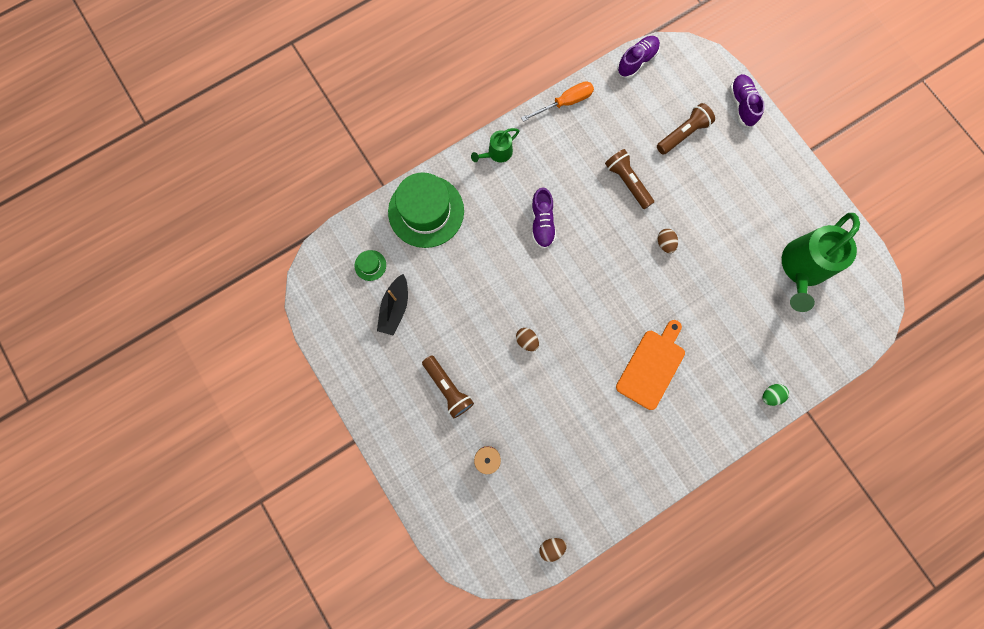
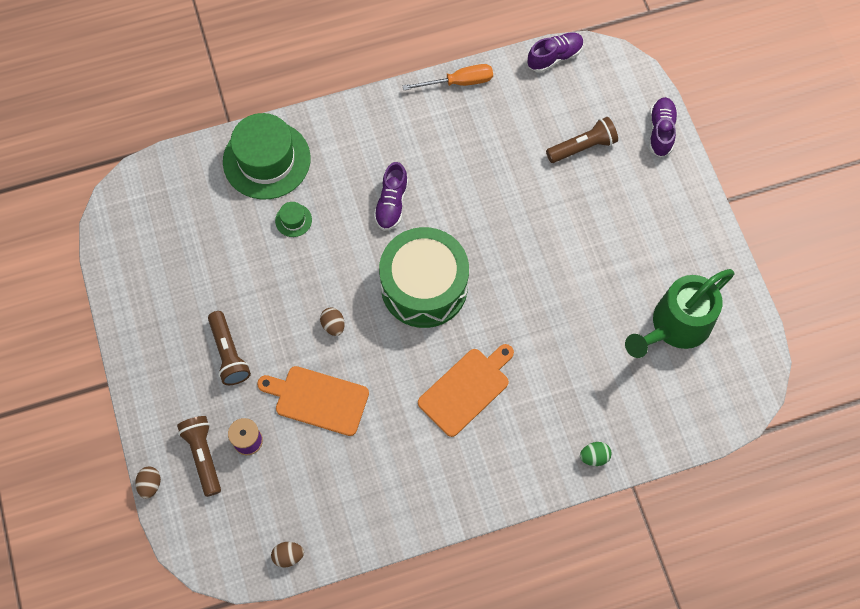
camera: 15 degrees right, 10 degrees down
(370, 265) = (186, 202): green hat -> green hat (293, 220)
(395, 308) = (199, 253): black boat -> none
(497, 153) = (365, 118): green watering can -> none
(534, 408) = (318, 399): none -> orange cutting board
(591, 288) = (424, 287): none -> green drum
(627, 182) = (502, 183): brown flashlight -> brown flashlight (203, 456)
(665, 243) = (524, 260): brown egg -> brown egg (150, 484)

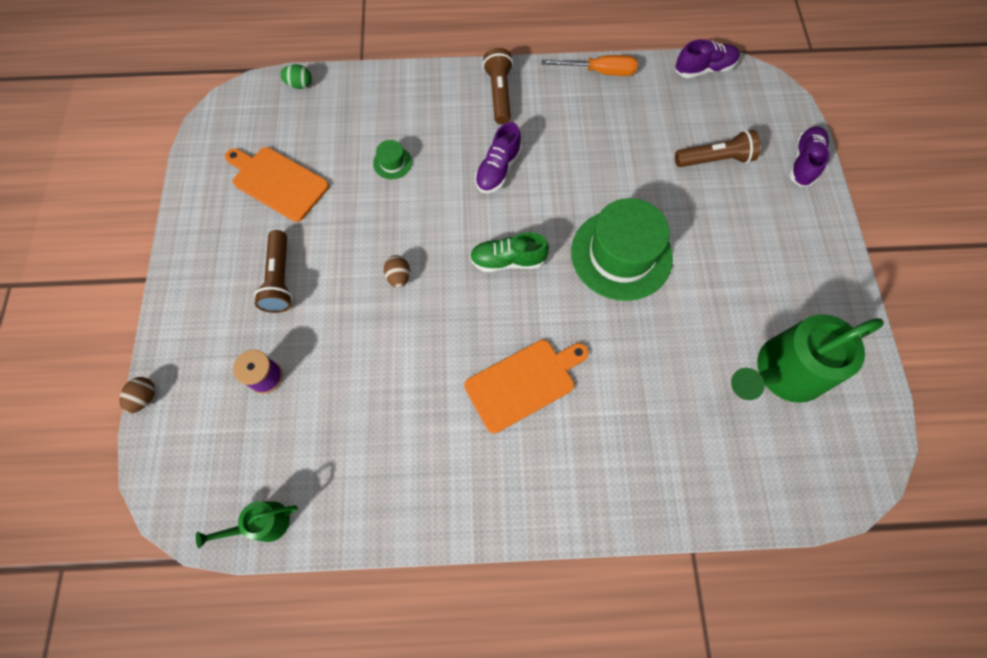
camera: 15 degrees right, 0 degrees up
(203, 456) = (213, 381): brown flashlight -> brown flashlight (499, 94)
(266, 160) = (385, 101): green hat -> green hat (621, 254)
(288, 556) = (263, 524): brown egg -> green watering can
(318, 399) = (356, 352): orange cutting board -> orange cutting board (277, 182)
(424, 287) = (508, 260): green drum -> green shoe
(594, 456) = (654, 502): green egg -> green egg (300, 85)

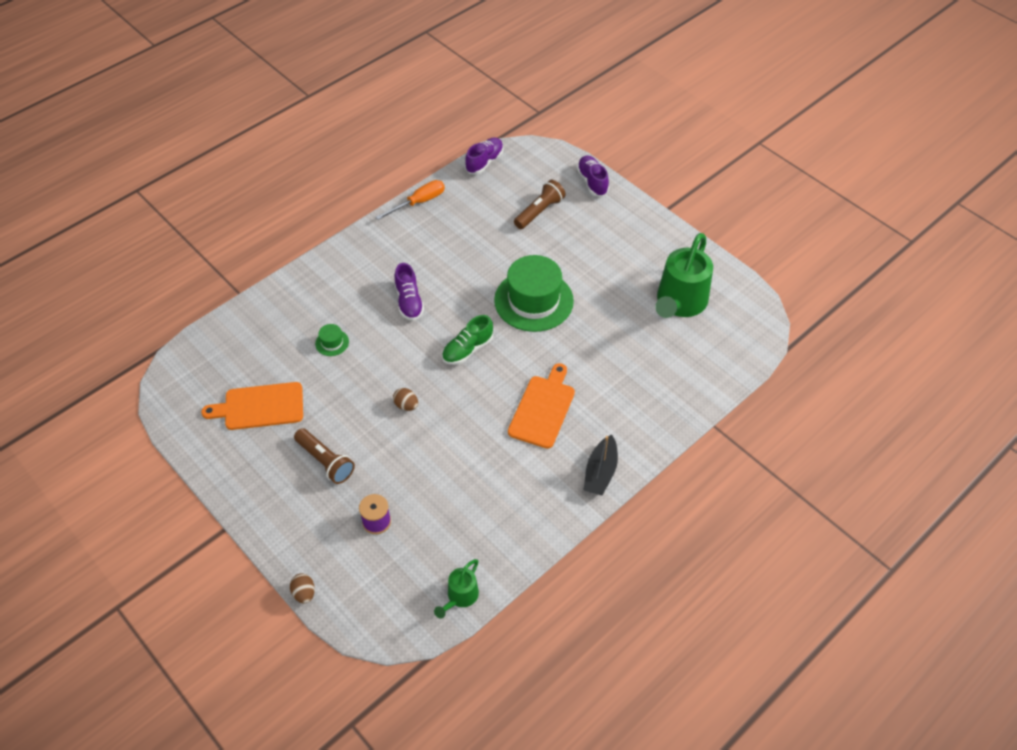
camera: 40 degrees left, 15 degrees down
(300, 85) = (210, 336): green egg -> none
(499, 94) = (364, 255): brown flashlight -> none
(518, 504) = (600, 472): none -> black boat

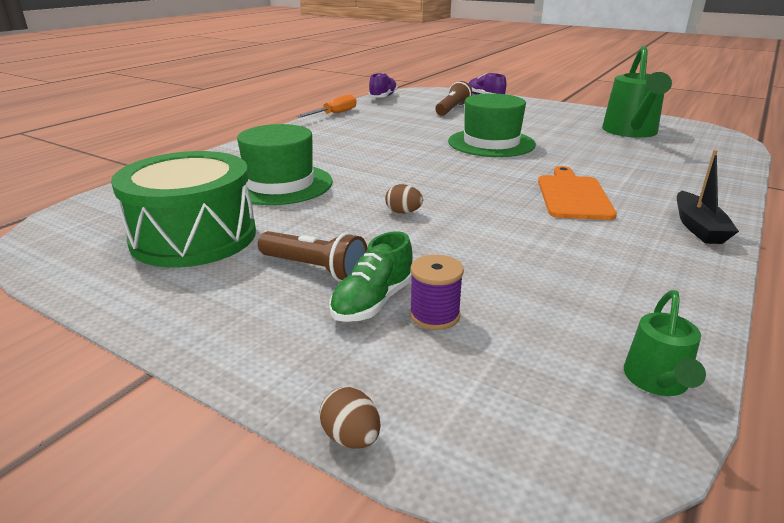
camera: 15 degrees left, 25 degrees down
(260, 407) = (194, 237): orange cutting board -> green drum
(332, 342) = (280, 184): green hat -> green hat, size x2.43
(409, 301) = (358, 155): purple shoe -> none
(467, 349) = (447, 172): green shoe -> green shoe (373, 302)

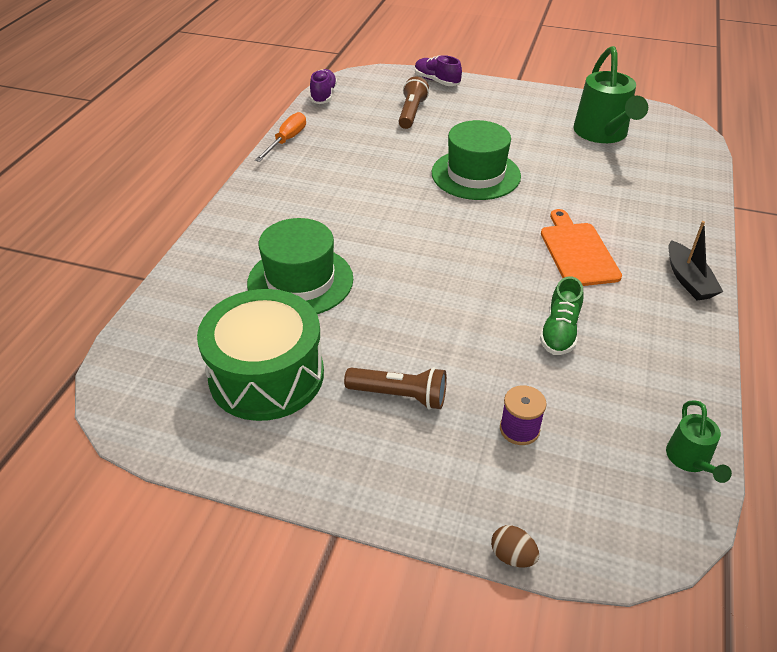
camera: 15 degrees left, 15 degrees up
(373, 302) = (466, 424): green shoe -> green shoe (560, 331)
(403, 212) = (439, 304): brown egg -> none

